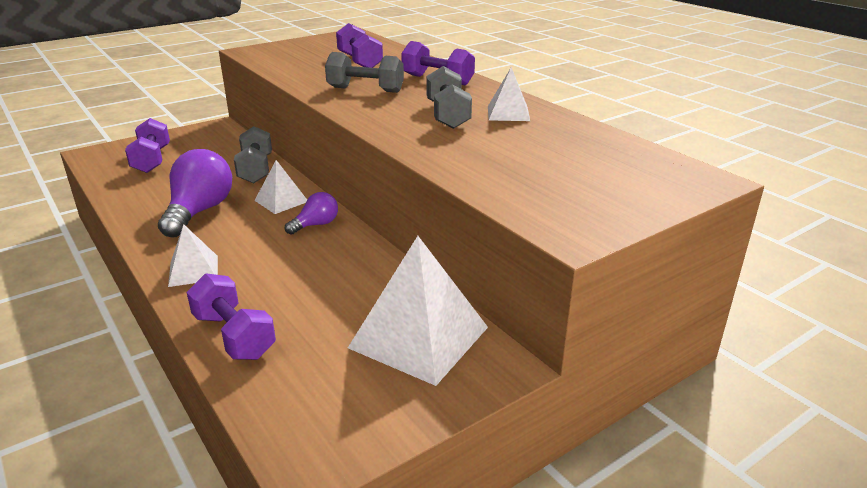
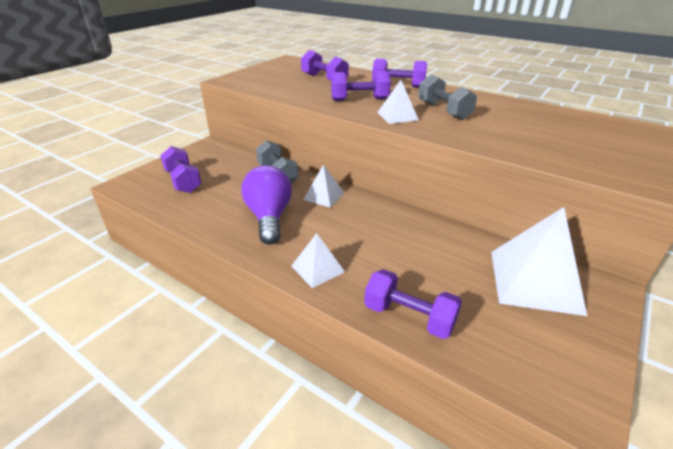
camera: 20 degrees left, 5 degrees up
(316, 225) = (370, 210): purple light bulb -> none
(365, 90) = (359, 99): grey dumbbell -> purple dumbbell
(508, 113) = (479, 104): white pyramid -> white pyramid (397, 116)

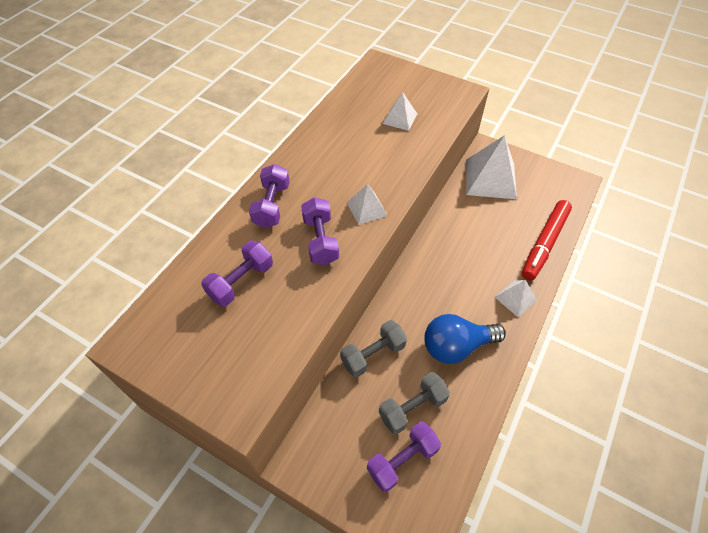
camera: 95 degrees left, 20 degrees up
(269, 217) = (456, 346): purple light bulb -> blue light bulb
(324, 196) = (410, 304): white pyramid -> white pyramid (400, 118)
(409, 317) = (544, 244): purple dumbbell -> red marker
(443, 111) = (348, 173): grey dumbbell -> grey dumbbell (412, 408)

